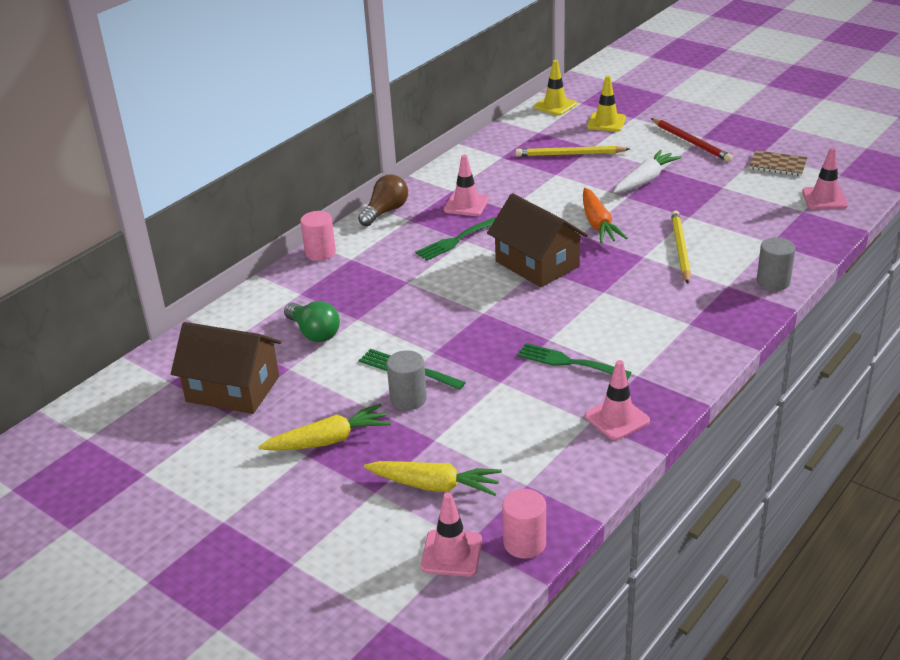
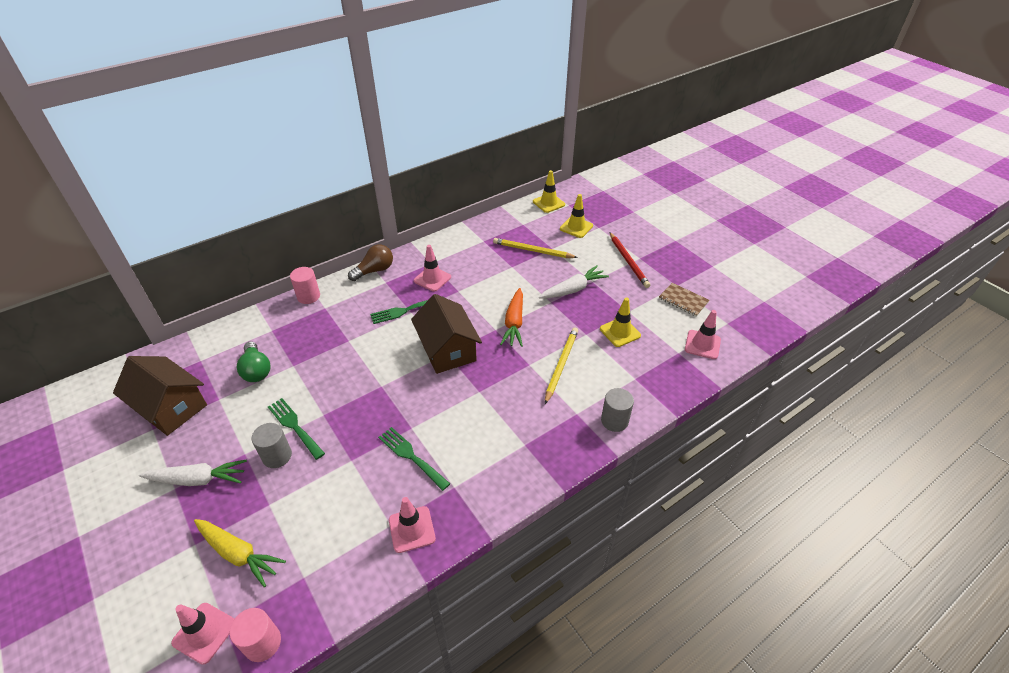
camera: 15 degrees right, 10 degrees up
(328, 440) = (198, 479): yellow carrot -> white carrot
(726, 207) = (620, 332): none -> yellow traffic cone

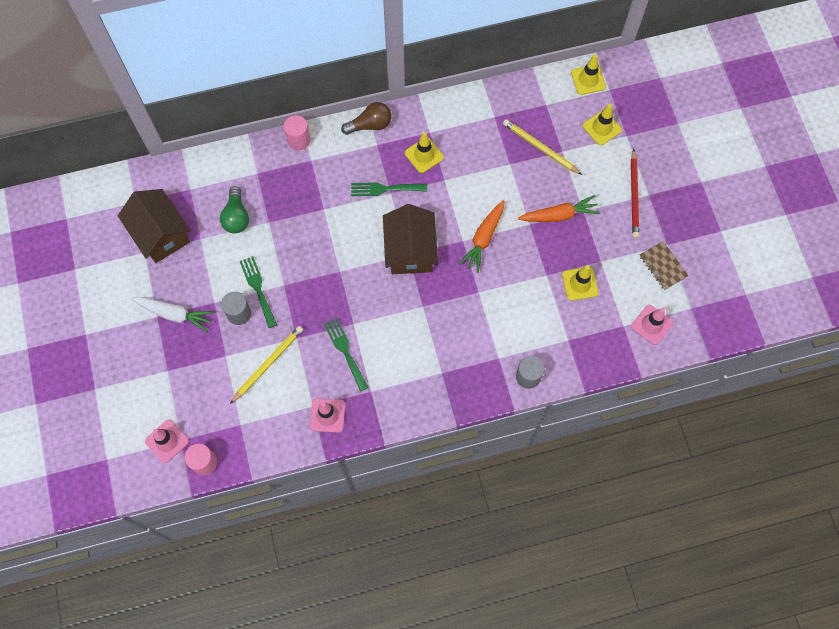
camera: 20 degrees right, 25 degrees up
(238, 553) = (197, 389): yellow carrot -> none
(432, 279) = (424, 155): pink traffic cone -> yellow traffic cone
(561, 365) = (507, 302): yellow pencil -> yellow pencil (268, 364)
(573, 289) = (559, 215): white carrot -> orange carrot

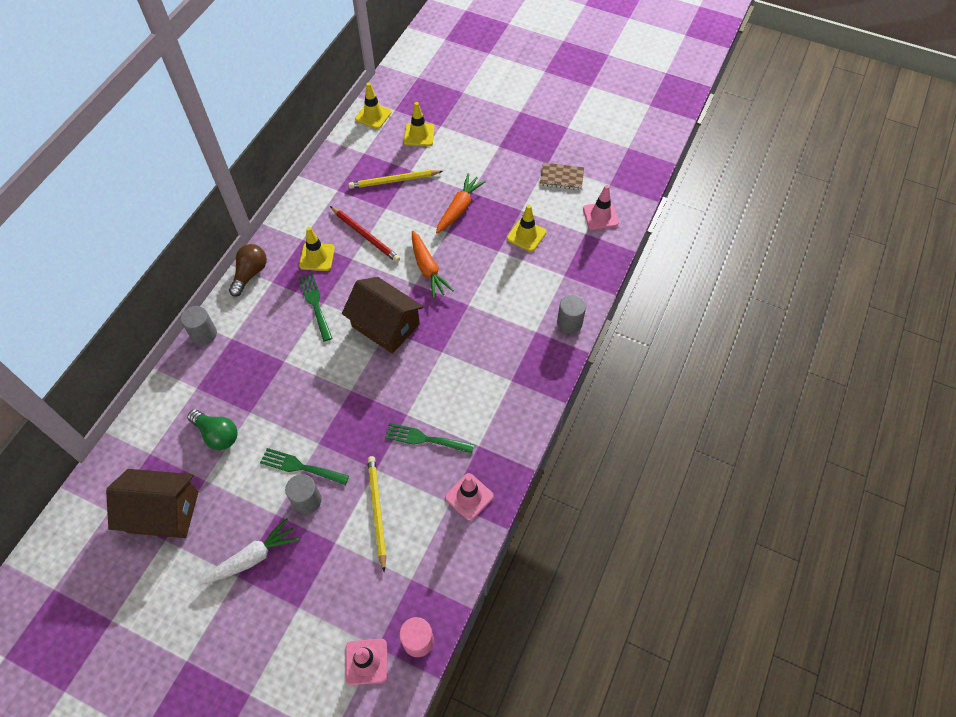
camera: 50 degrees left, 10 degrees down
(299, 140) = (204, 334): pink cylinder -> grey cylinder
(385, 189) = (315, 304): green fork -> green fork turned 120 degrees clockwise
(634, 195) = (491, 154): red pencil -> red pencil (365, 235)

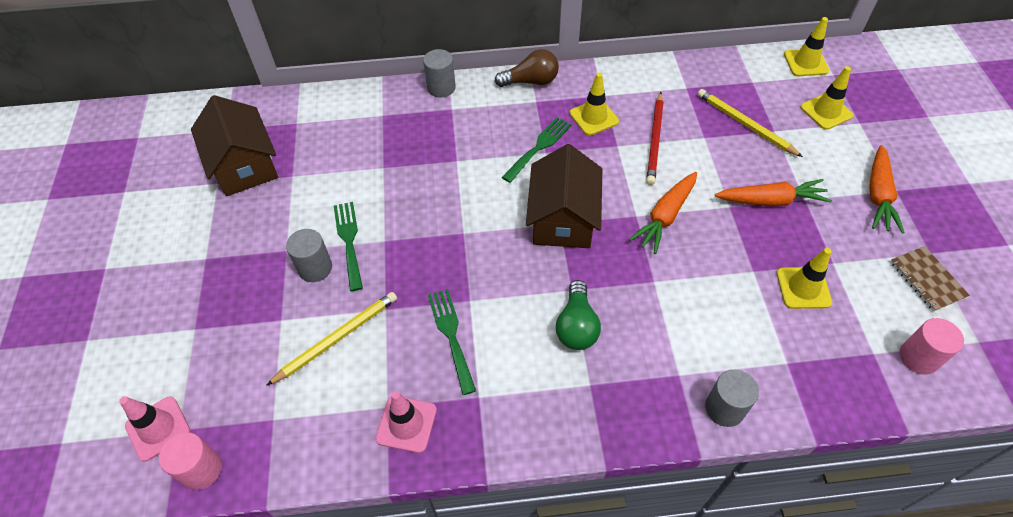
camera: 60 degrees right, 5 degrees down
(217, 434) = (344, 157): green light bulb -> green light bulb (576, 326)
(252, 558) = (230, 258): white carrot -> none
(496, 156) = (878, 195): none -> orange carrot
(600, 216) = (918, 357): pink traffic cone -> pink cylinder

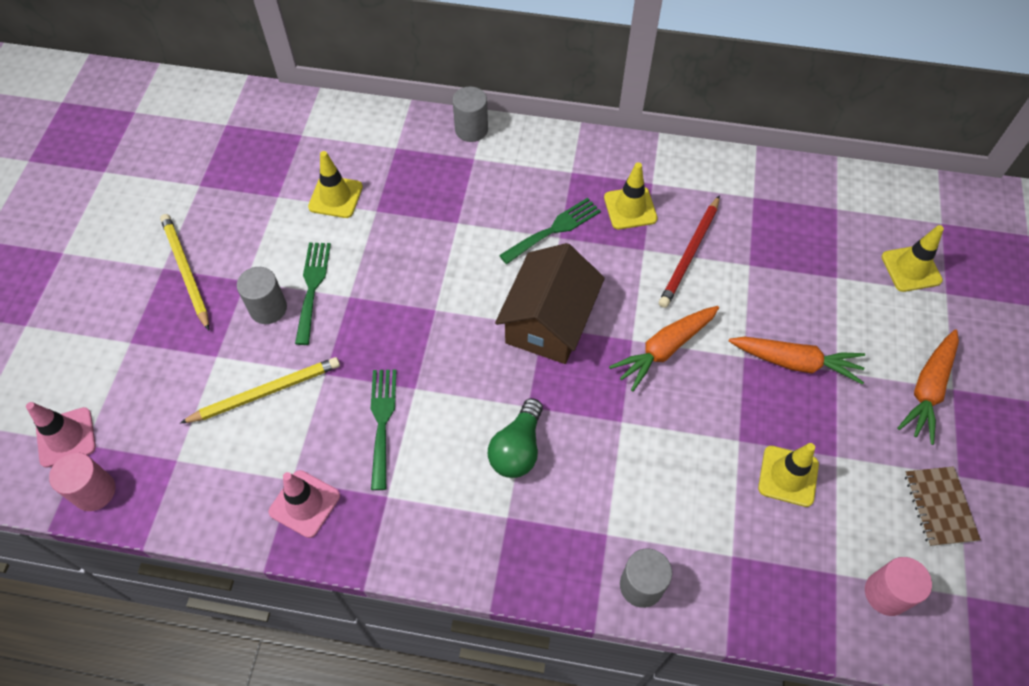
camera: 15 degrees right, 5 degrees up
(244, 165) = (232, 172): brown house -> none
(531, 81) = (575, 146): brown light bulb -> none
(745, 124) = (804, 261): yellow pencil -> yellow pencil (186, 271)
(806, 63) = (914, 199): yellow traffic cone -> yellow traffic cone (335, 197)

